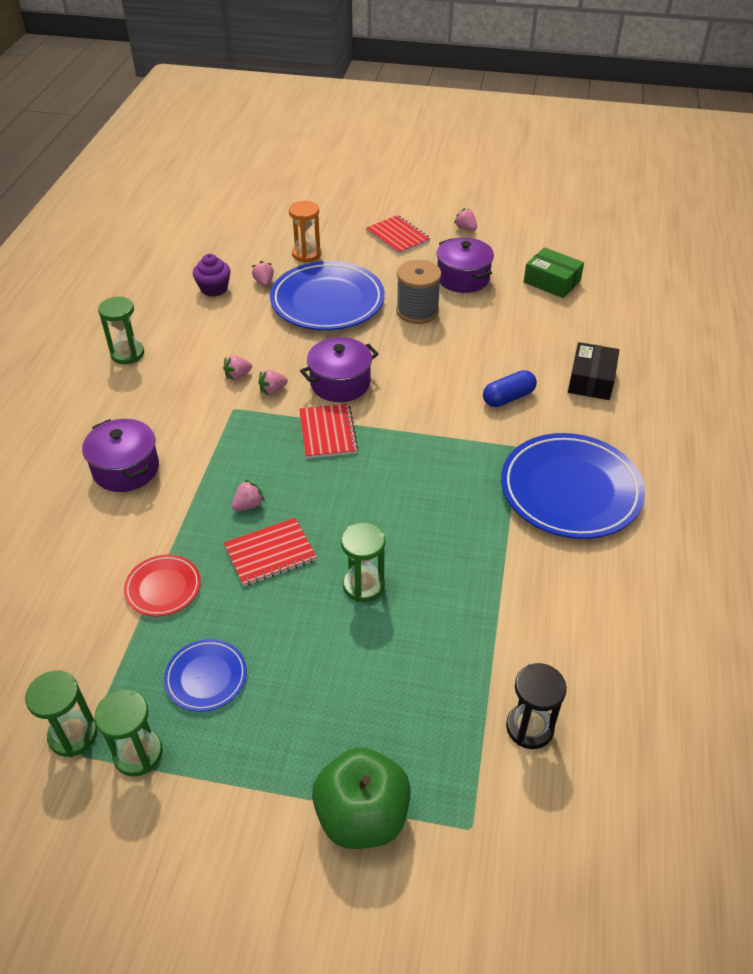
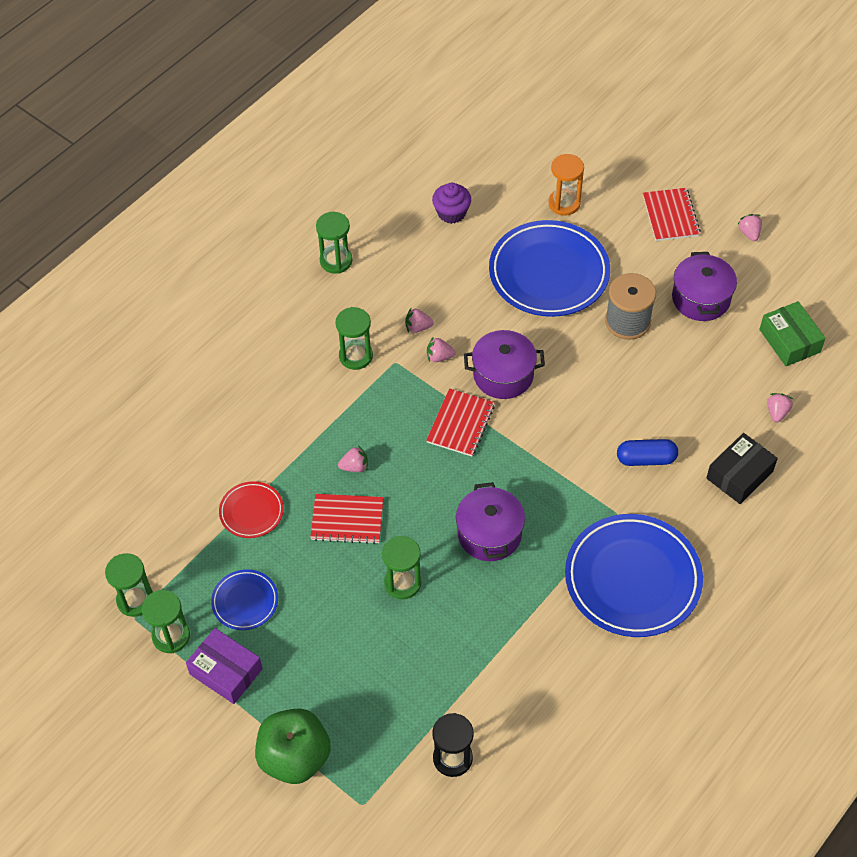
camera: 30 degrees right, 10 degrees up
(126, 469) = (276, 386): purple pot -> purple pot (489, 534)
(192, 417) = (356, 356): none -> green hourglass
(226, 761) = (226, 671): none -> purple box
(264, 282) = (502, 224): pink strawberry -> pink strawberry (777, 412)

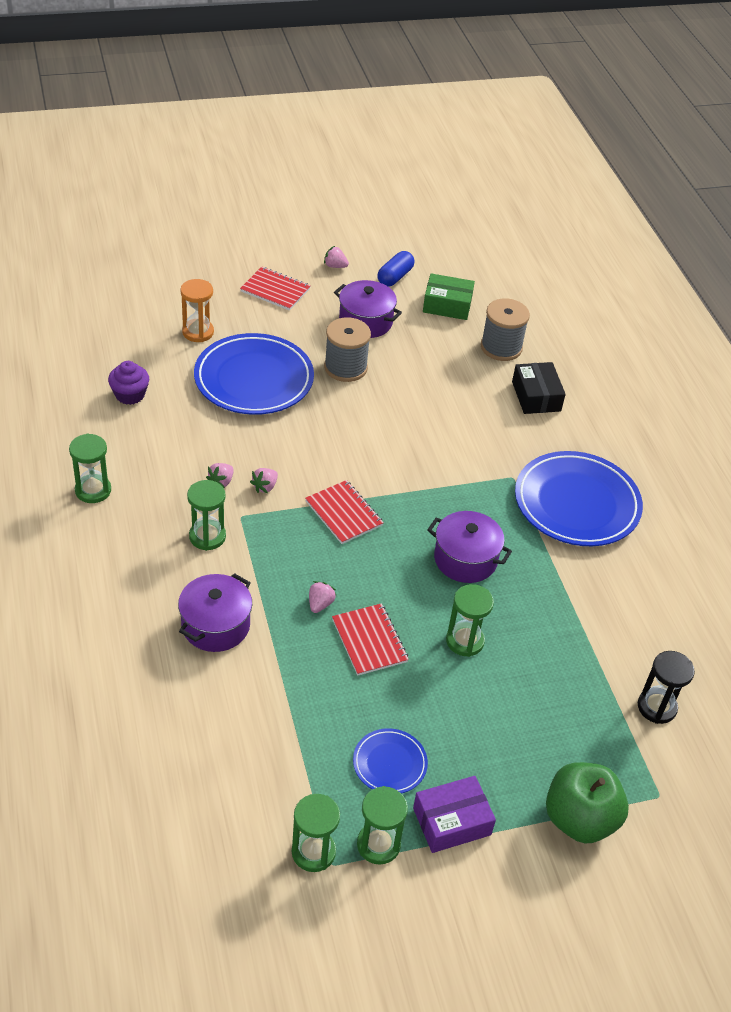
camera: 60 degrees left, 10 degrees down
(251, 512) = (298, 703): red plate -> none
(347, 520) = (369, 640): red notebook -> red notebook turned 60 degrees counterclockwise
(503, 375) = (322, 461): purple pot -> purple pot (215, 625)
(646, 459) = (478, 433): blue capsule -> blue capsule (395, 277)
(777, 412) = (501, 347): pink strawberry -> grey spool

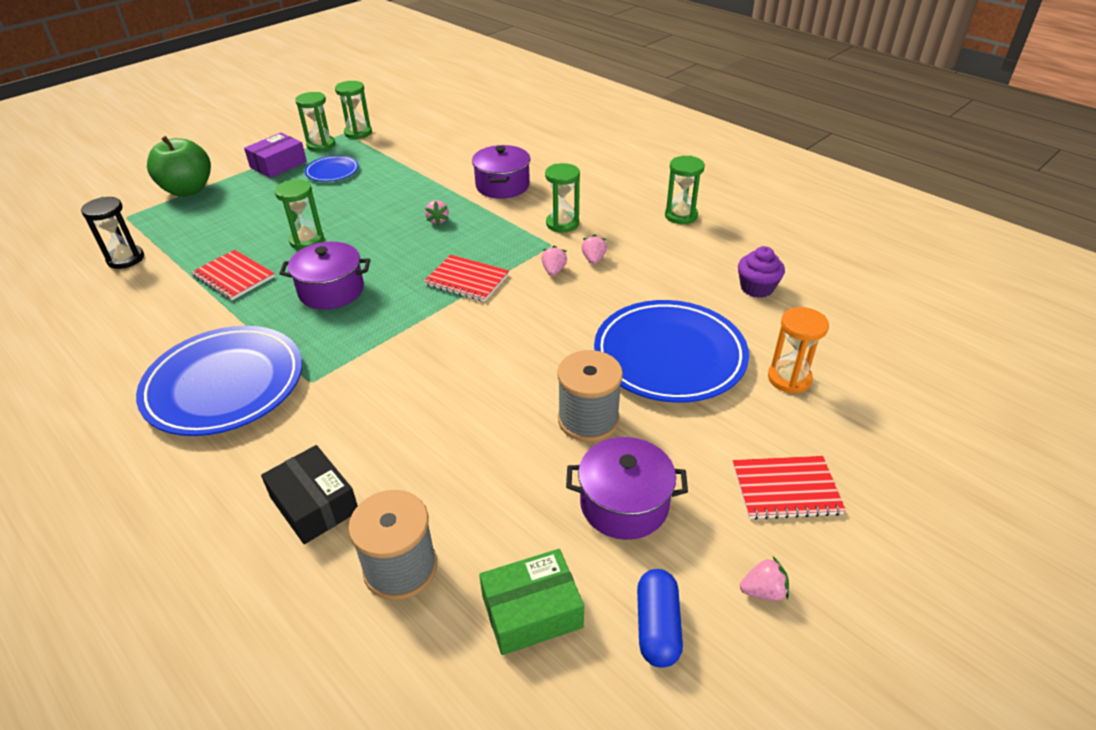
camera: 155 degrees right, 5 degrees down
(369, 640) = (384, 215): red notebook -> red notebook (234, 276)

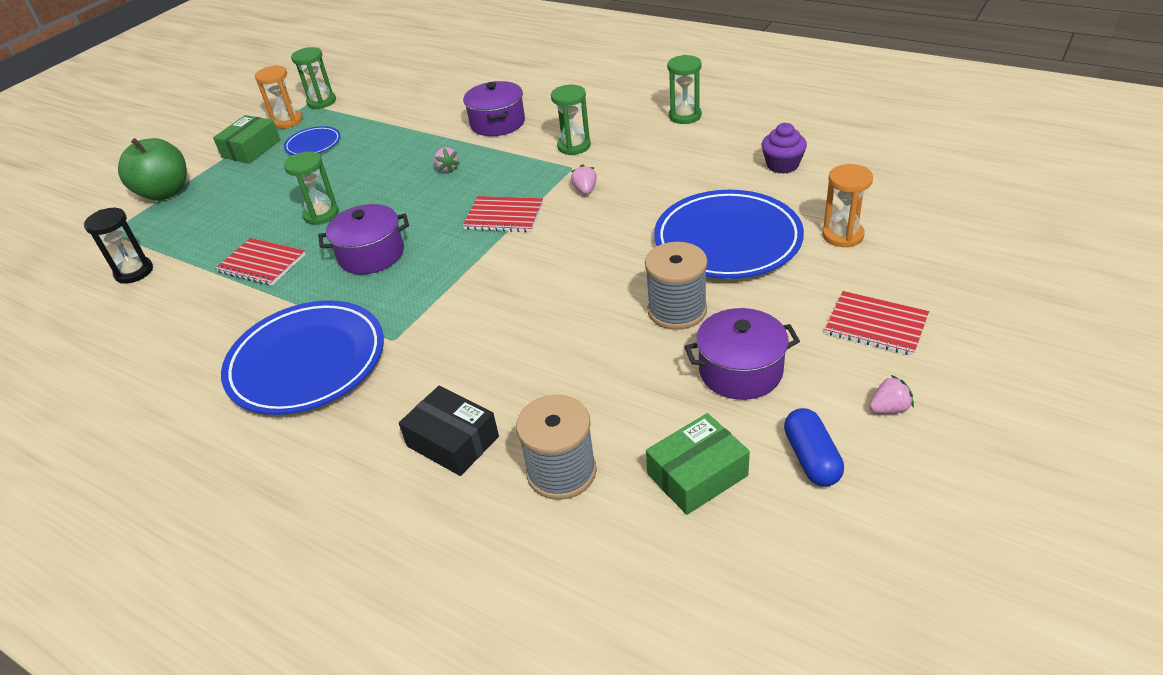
camera: 10 degrees left, 0 degrees up
(278, 164) = (251, 149): purple box -> green box
(321, 145) = (287, 121): green hourglass -> orange hourglass
(593, 259) = (619, 172): pink strawberry -> none
(786, 489) = (876, 325): red notebook -> red notebook turned 45 degrees clockwise

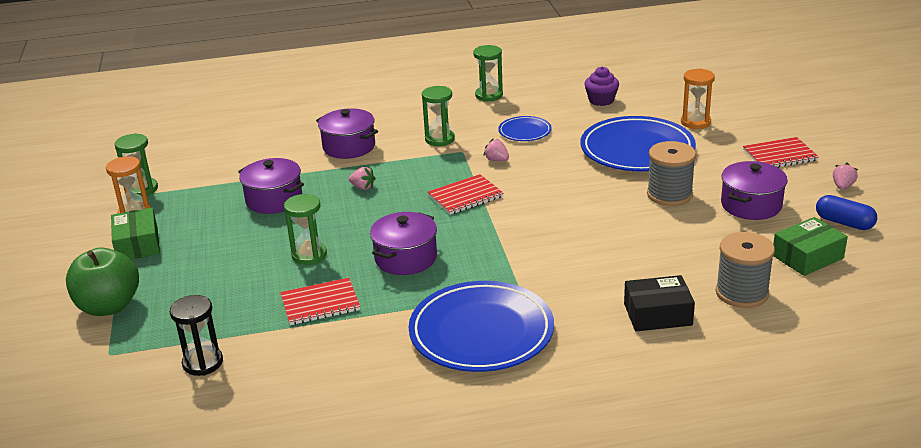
camera: 45 degrees left, 10 degrees down
(313, 144) = (200, 218): blue plate -> blue plate (524, 132)
(377, 150) = (274, 200): none -> purple pot
(697, 475) = (807, 257): green box -> green box turned 45 degrees clockwise

